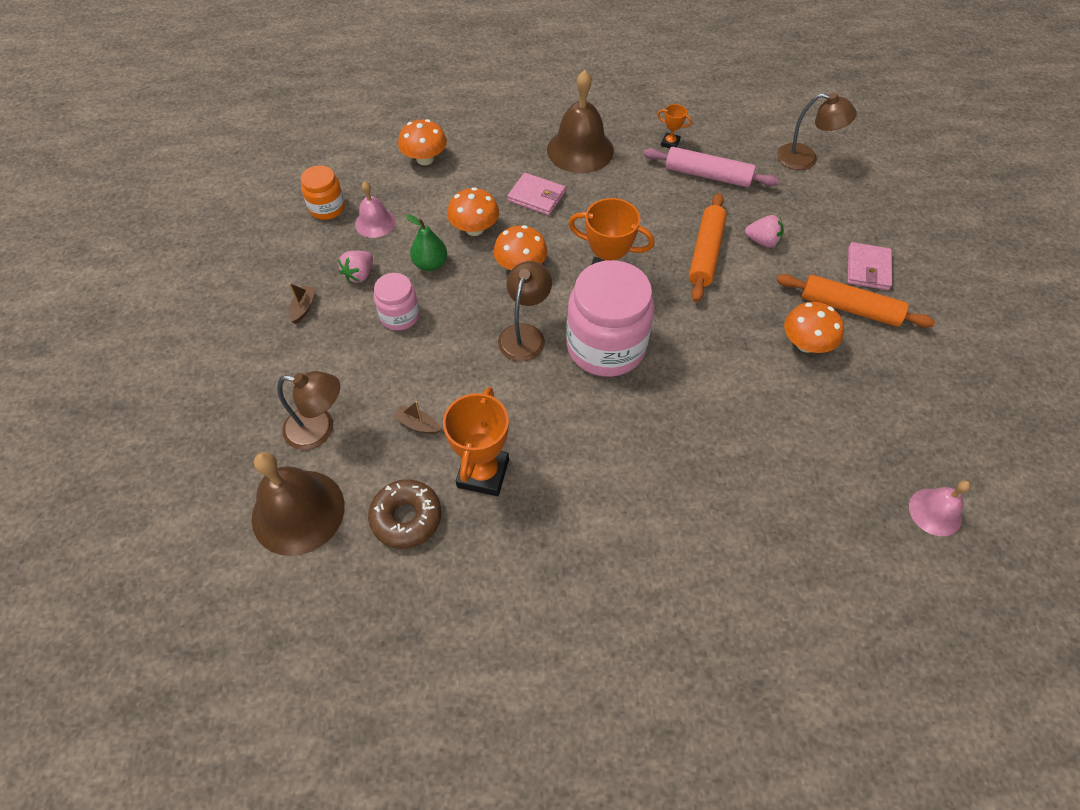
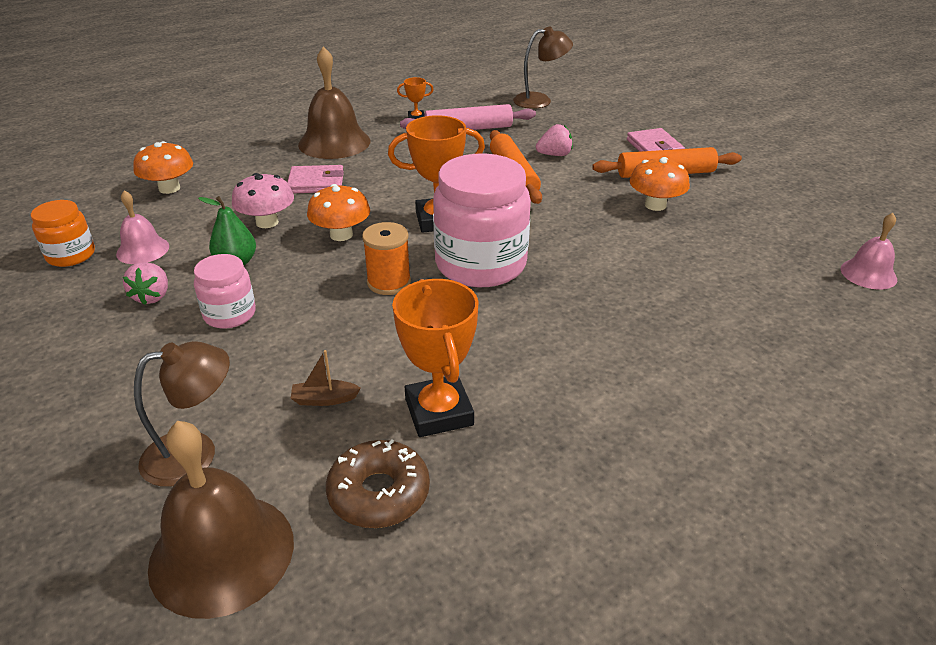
camera: 30 degrees left, 20 degrees down
(303, 308) = (94, 347): brown boat -> none
(474, 229) = (267, 222): orange mushroom -> pink mushroom
(525, 334) = (389, 282): brown lamp -> orange spool

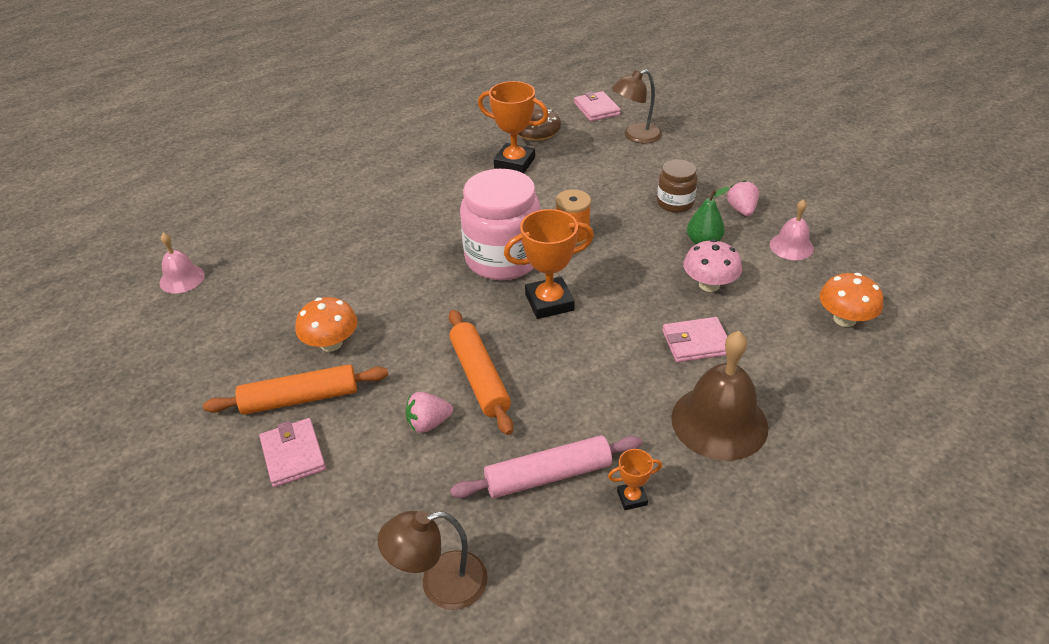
camera: 175 degrees right, 5 degrees up
(71, 255) = (844, 236): orange jar -> none
(222, 553) = (596, 109): brown bell -> pink wallet
(230, 314) = (675, 203): pink jar -> brown jar
(324, 399) = (582, 163): brown boat -> none
(341, 235) = (632, 277): orange mushroom -> none
(439, 412) = (514, 163): orange trophy -> orange trophy turned 45 degrees counterclockwise

